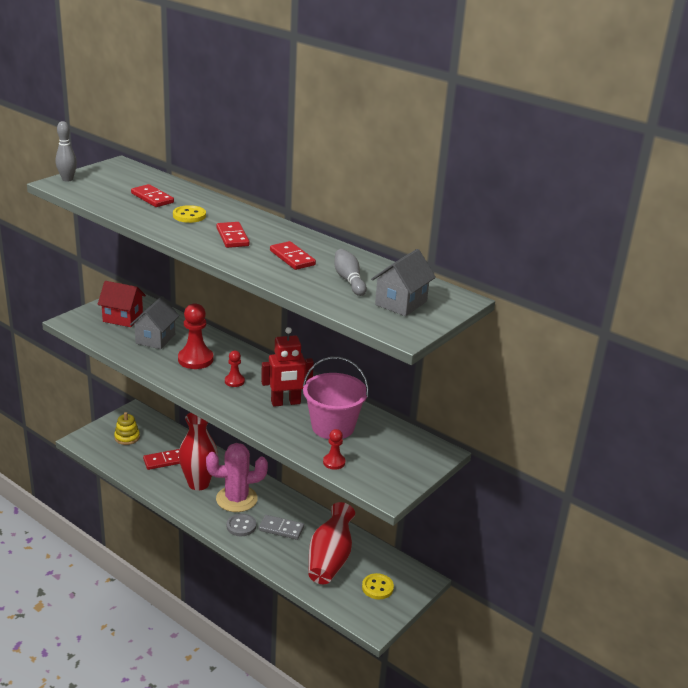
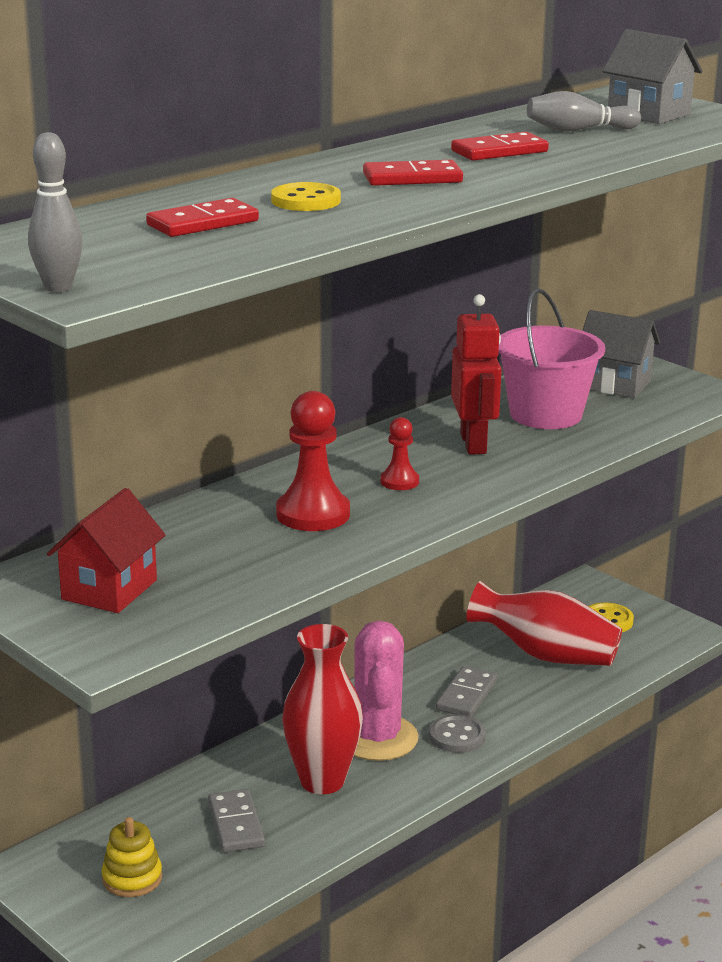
camera: 80 degrees left, 5 degrees down
(155, 339) = (218, 553): grey house -> grey house (615, 384)
(164, 461) = (235, 824): red domino -> grey domino
(334, 462) = (644, 420): red pawn -> none

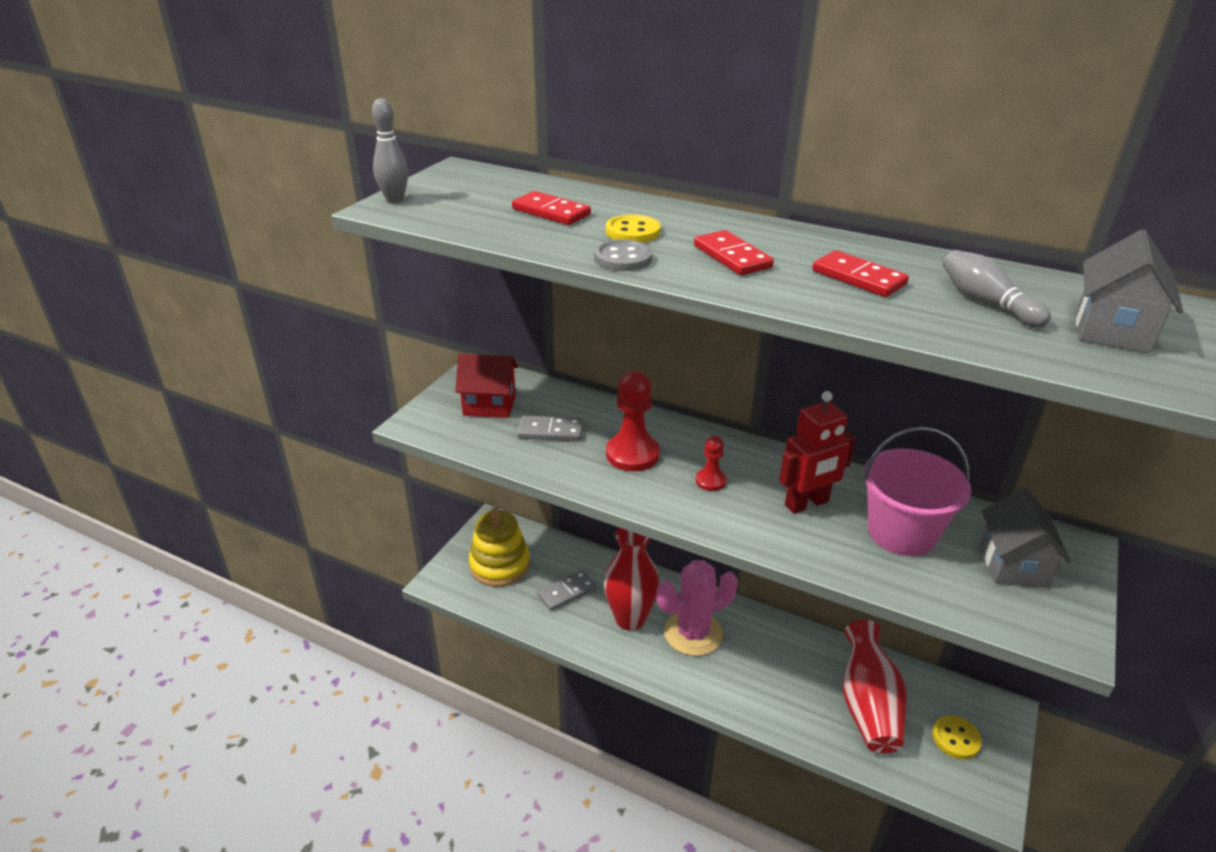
camera: 70 degrees right, 10 degrees up
(132, 878) = (500, 565): yellow stacking toy -> yellow stacking toy, size x1.73
(457, 736) = (721, 677): grey button -> grey button (622, 258)
(466, 695) = (776, 669): grey domino -> grey domino (550, 431)

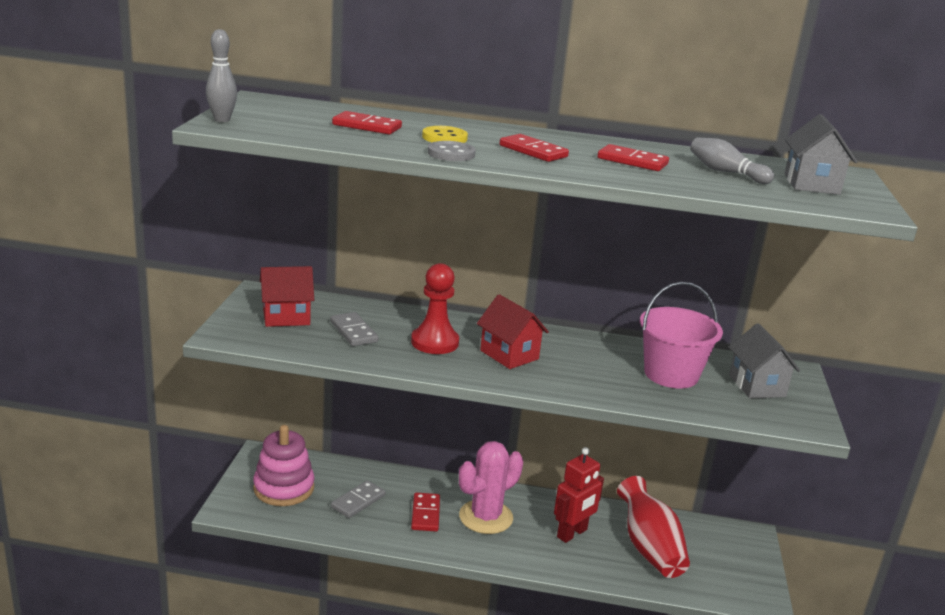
camera: 20 degrees left, 10 degrees down
(500, 565) = (284, 488): yellow stacking toy -> pink stacking toy
(550, 431) = (353, 332): grey domino -> grey domino turned 75 degrees clockwise
(630, 619) = (425, 514): red vase -> red domino
(710, 481) = (509, 355): red pawn -> red house
(807, 504) = (592, 363): red robot -> red robot (572, 533)
(956, 738) = (723, 559): yellow button -> none

